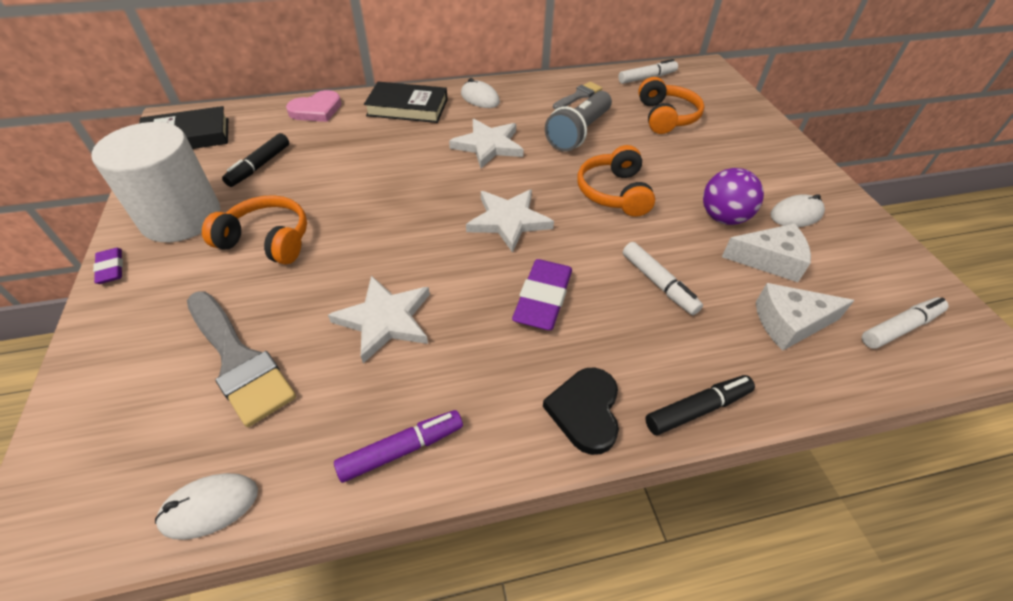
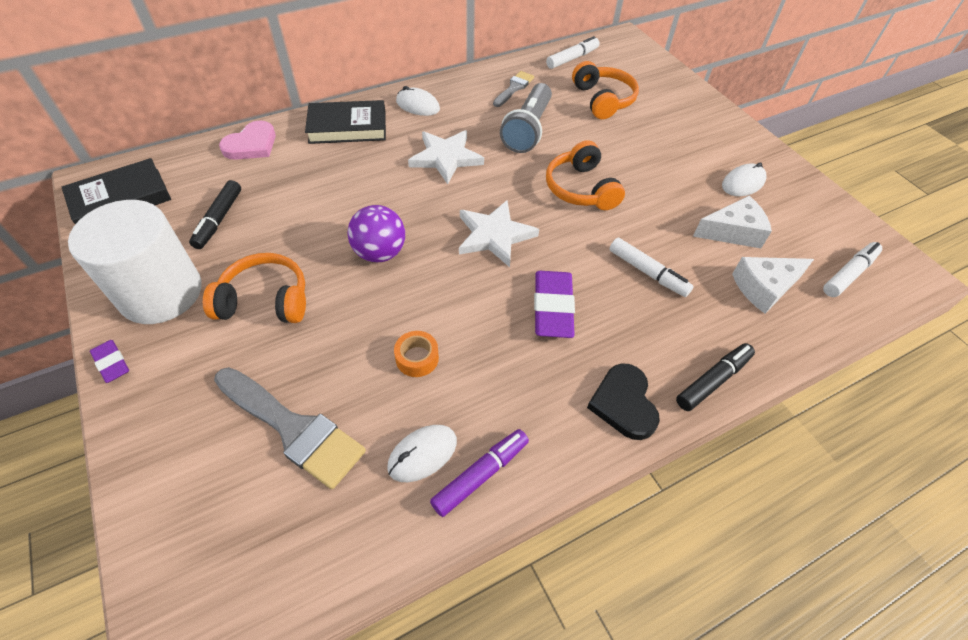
camera: 15 degrees left, 5 degrees up
(210, 507) = (330, 568): white mouse -> white mouse (422, 454)
(385, 320) = (417, 358): white star -> orange tape
(723, 218) = (683, 197): purple ball -> purple ball (380, 253)

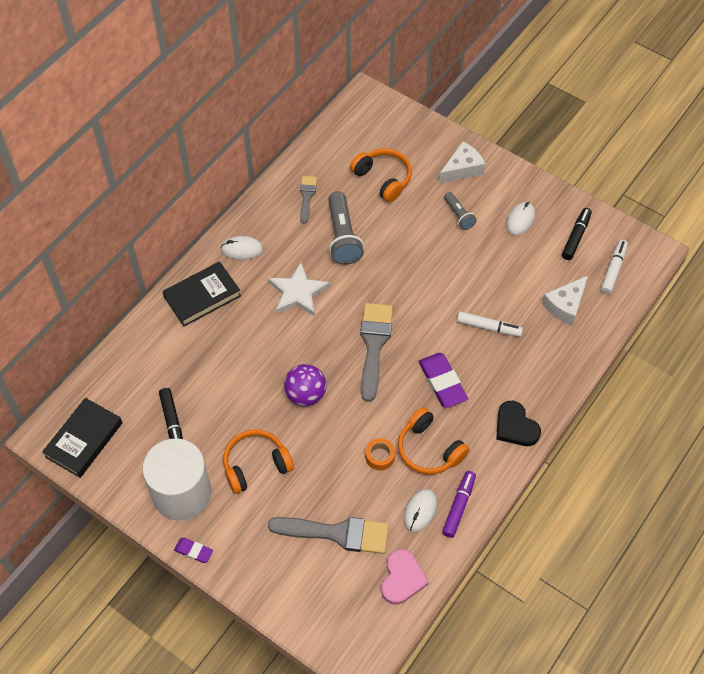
camera: 25 degrees left, 5 degrees up
(251, 145) = (140, 347): pink heart -> pink heart (402, 578)
(494, 235) = (374, 345): white star -> grey brush
(572, 58) = (335, 141): white marker -> none
(581, 188) = (411, 276): orange headphones -> orange headphones (429, 449)
(669, 155) = (459, 215): none -> grey flashlight
(713, 380) = (559, 387): black marker -> black marker (576, 237)
(733, 232) = (529, 268): white cheese -> white cheese (462, 169)

